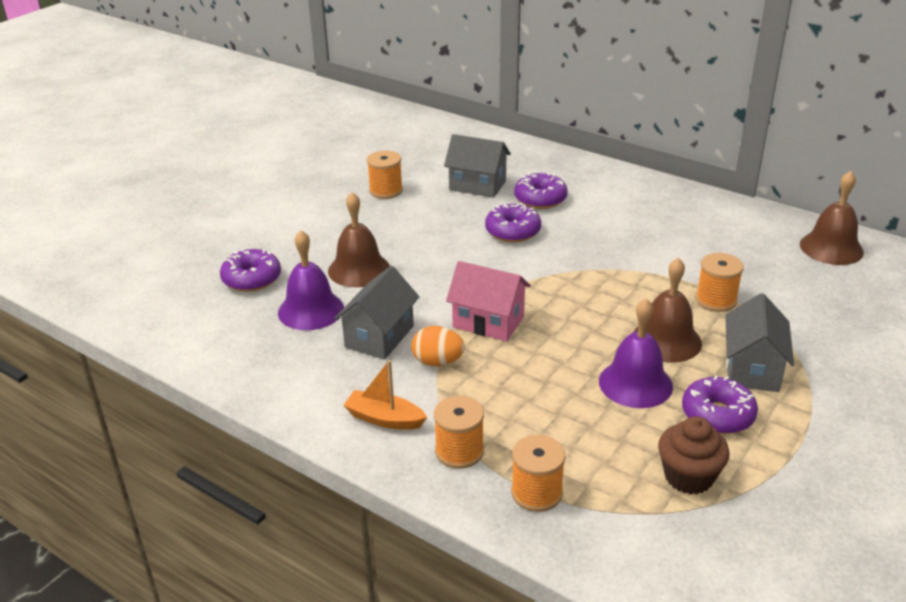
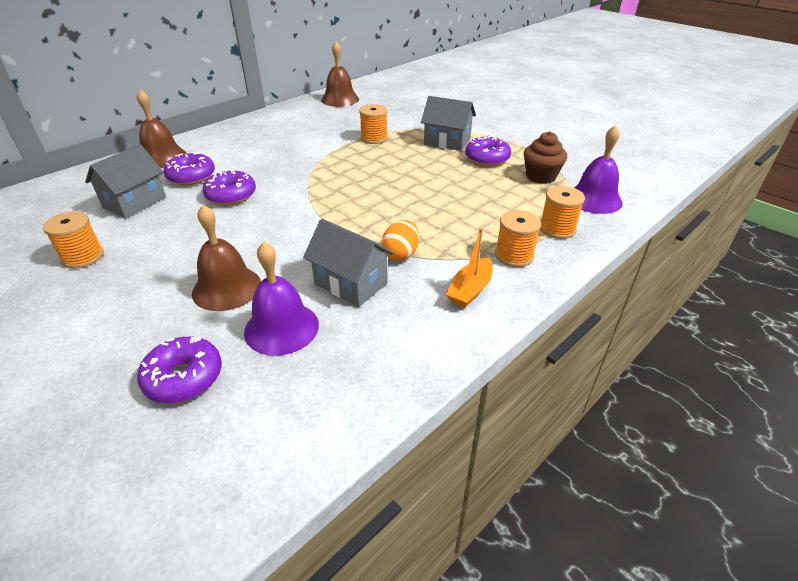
camera: 80 degrees left, 5 degrees up
(488, 322) = (356, 223): pink house -> none
(635, 383) = (451, 177): purple bell -> purple bell (594, 199)
(666, 340) = (409, 160): brown bell -> brown bell (162, 157)

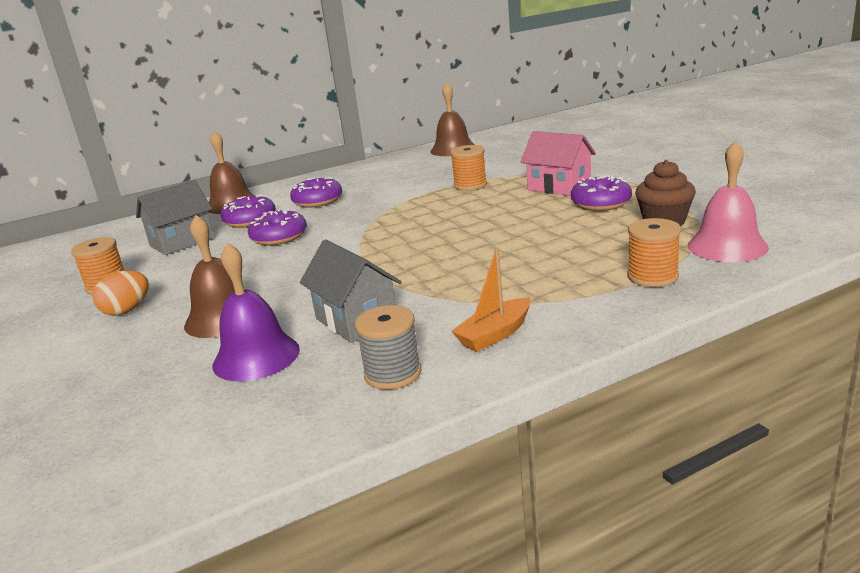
camera: 20 degrees right, 15 degrees down
(184, 378) = (133, 393): purple donut -> purple donut (317, 201)
(401, 254) = (431, 295): orange egg -> orange egg (127, 310)
(409, 335) = (393, 374): none -> grey spool
(447, 141) = (559, 187): grey house -> pink house
(514, 256) = (574, 302): orange spool -> none
(594, 199) = (727, 246): purple bell -> pink bell

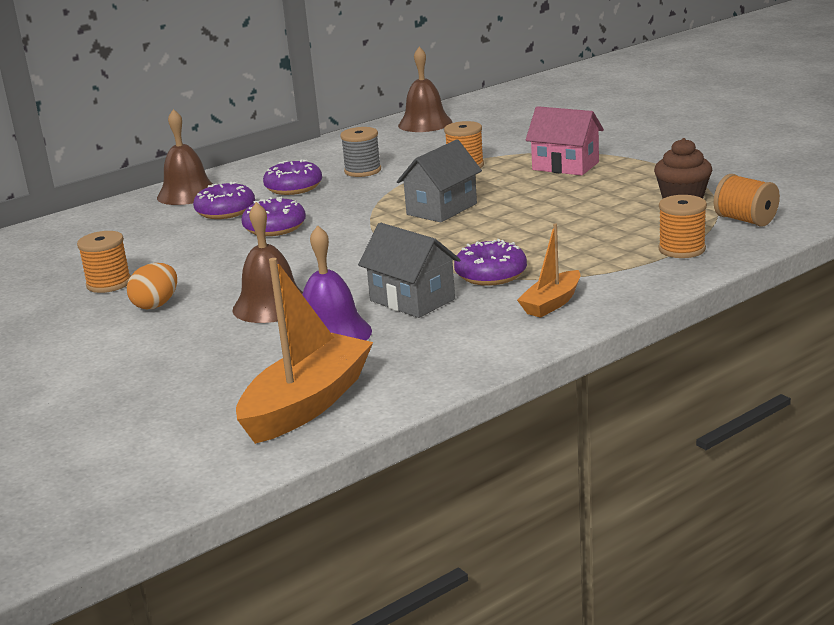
camera: 10 degrees left, 0 degrees up
(175, 451) = (307, 404): none -> orange boat
(182, 242) = (159, 237): grey house -> grey house (441, 209)
(393, 374) = (471, 338): grey spool -> grey spool (363, 171)
(601, 203) = (615, 182): purple donut -> purple donut (491, 275)
(727, 246) = (745, 220): pink bell -> orange spool

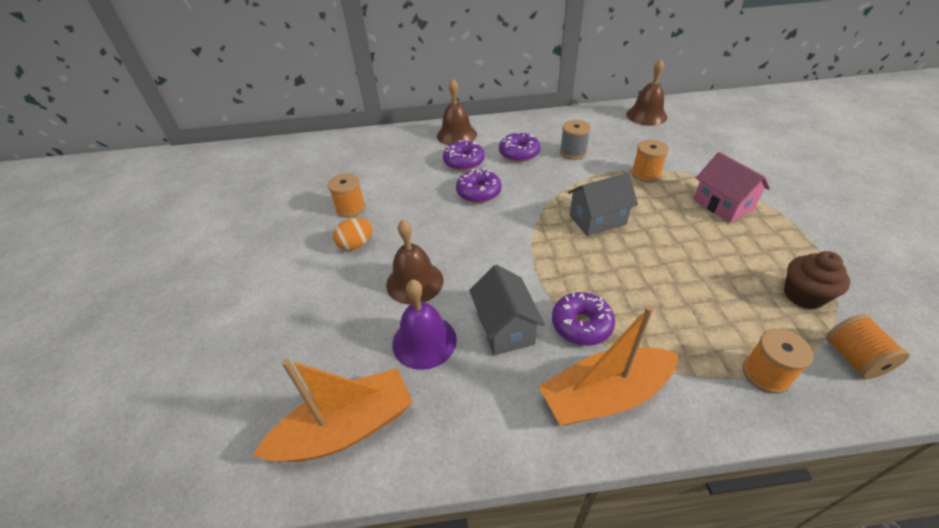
camera: 30 degrees right, 20 degrees up
(551, 303) = (604, 395): orange boat -> orange boat, size x1.79

